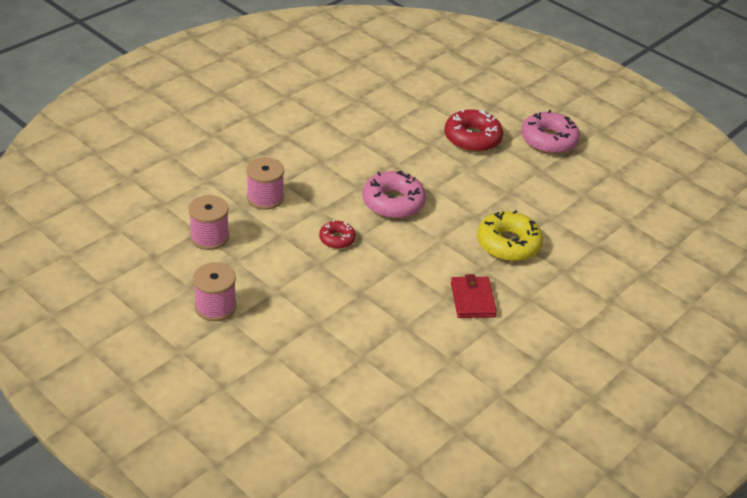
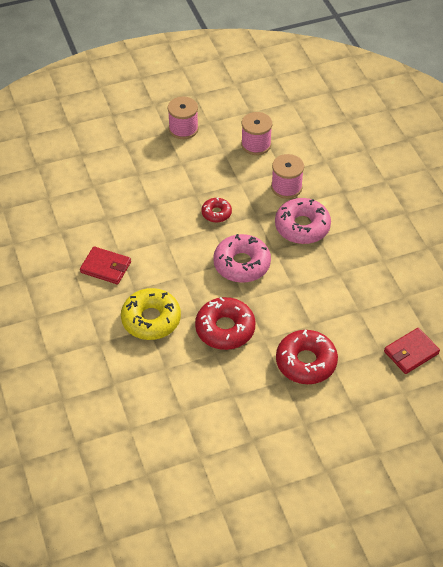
camera: 120 degrees right, 10 degrees up
(415, 87) = (411, 352): none -> red wallet
(478, 193) = (225, 329): none -> red donut
(548, 140) = (275, 427): pink donut -> pink donut (302, 227)

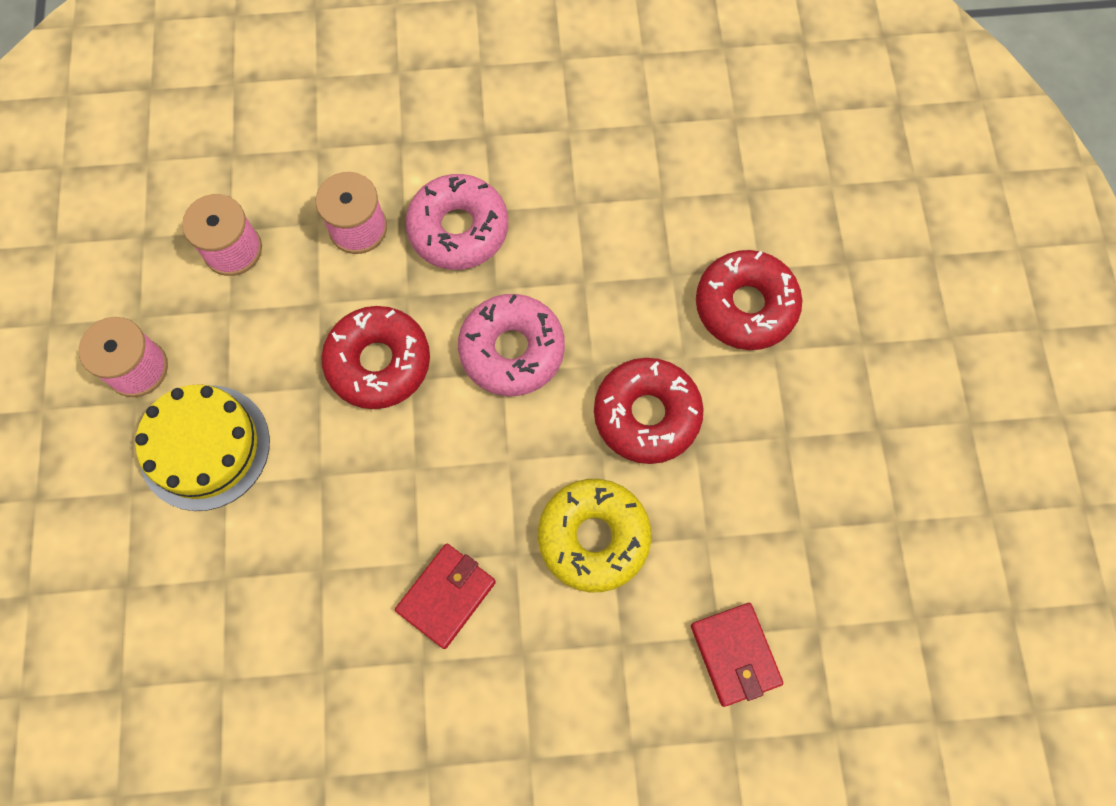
camera: 75 degrees left, 20 degrees up
(153, 162) = (204, 447): none -> yellow cake
(216, 213) = (378, 362): red donut -> red donut, size x1.82
(411, 352) = (761, 150): red wallet -> red wallet (735, 654)

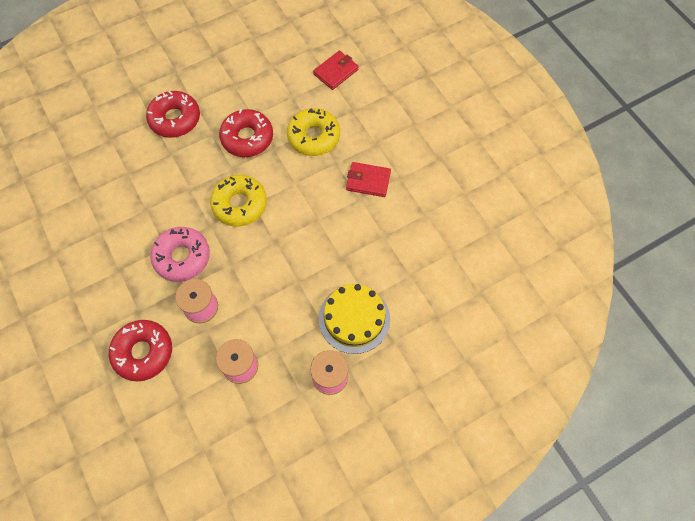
camera: 115 degrees left, 5 degrees down
(378, 362) = (272, 260): red donut -> red donut (143, 352)
(512, 350) = (239, 204): pink donut -> yellow donut

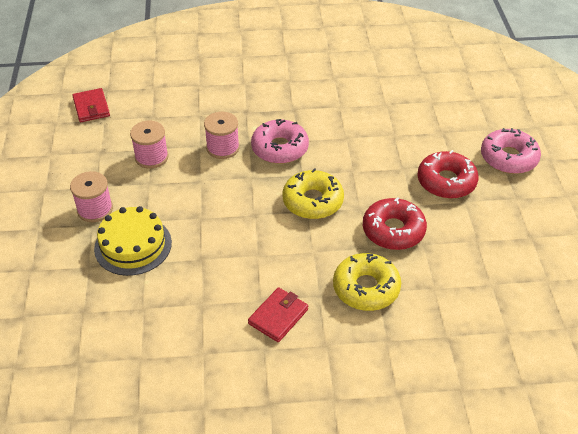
camera: 115 degrees right, 20 degrees down
(128, 85) = (508, 158): none -> pink donut
(143, 352) = (208, 107): red donut -> none
(336, 72) = (457, 345): red wallet -> red wallet (91, 107)

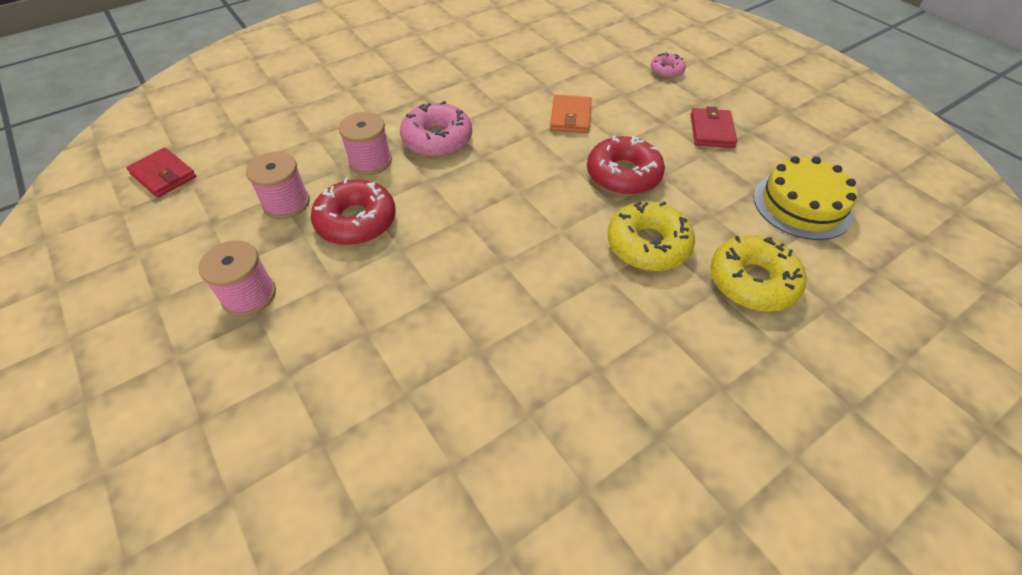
camera: 30 degrees left, 5 degrees up
(133, 245) = (335, 318): yellow cake -> yellow cake (802, 205)
(278, 316) = (582, 321): red wallet -> red wallet (711, 131)
(312, 201) = (516, 178): yellow donut -> yellow donut (752, 281)
(392, 168) = (570, 117): none -> orange wallet
(446, 181) = (631, 110): red donut -> red donut (356, 221)
(508, 158) = (666, 70): pink donut -> pink donut, size x0.55

